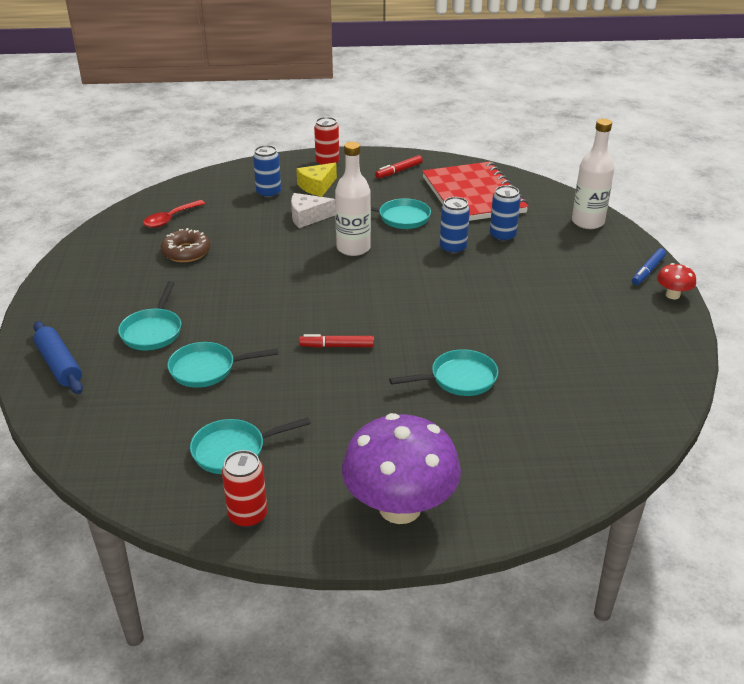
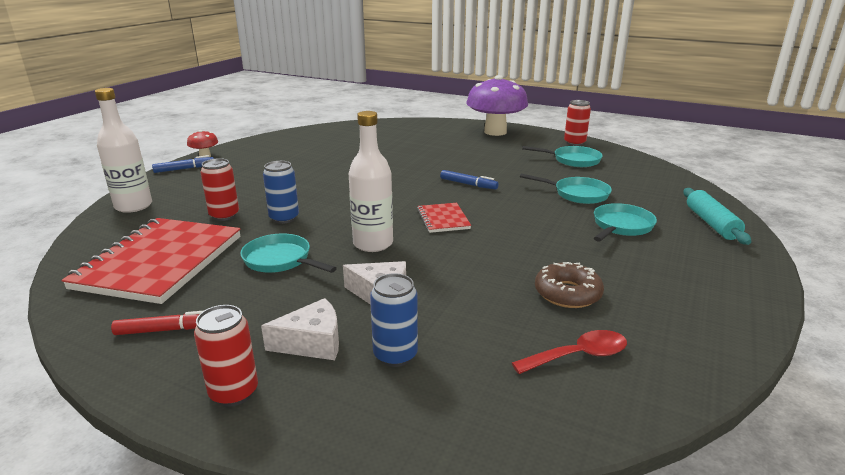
camera: 150 degrees left, 10 degrees down
(59, 365) = (711, 223): blue rolling pin -> turquoise rolling pin
(317, 186) = (312, 343): yellow cheese -> white cheese
(321, 288) = (443, 219): none -> red notebook
(336, 346) = (468, 184): red marker -> blue marker
(459, 379) = (407, 156): turquoise pan -> none
(502, 236) = (224, 215): blue can -> red can

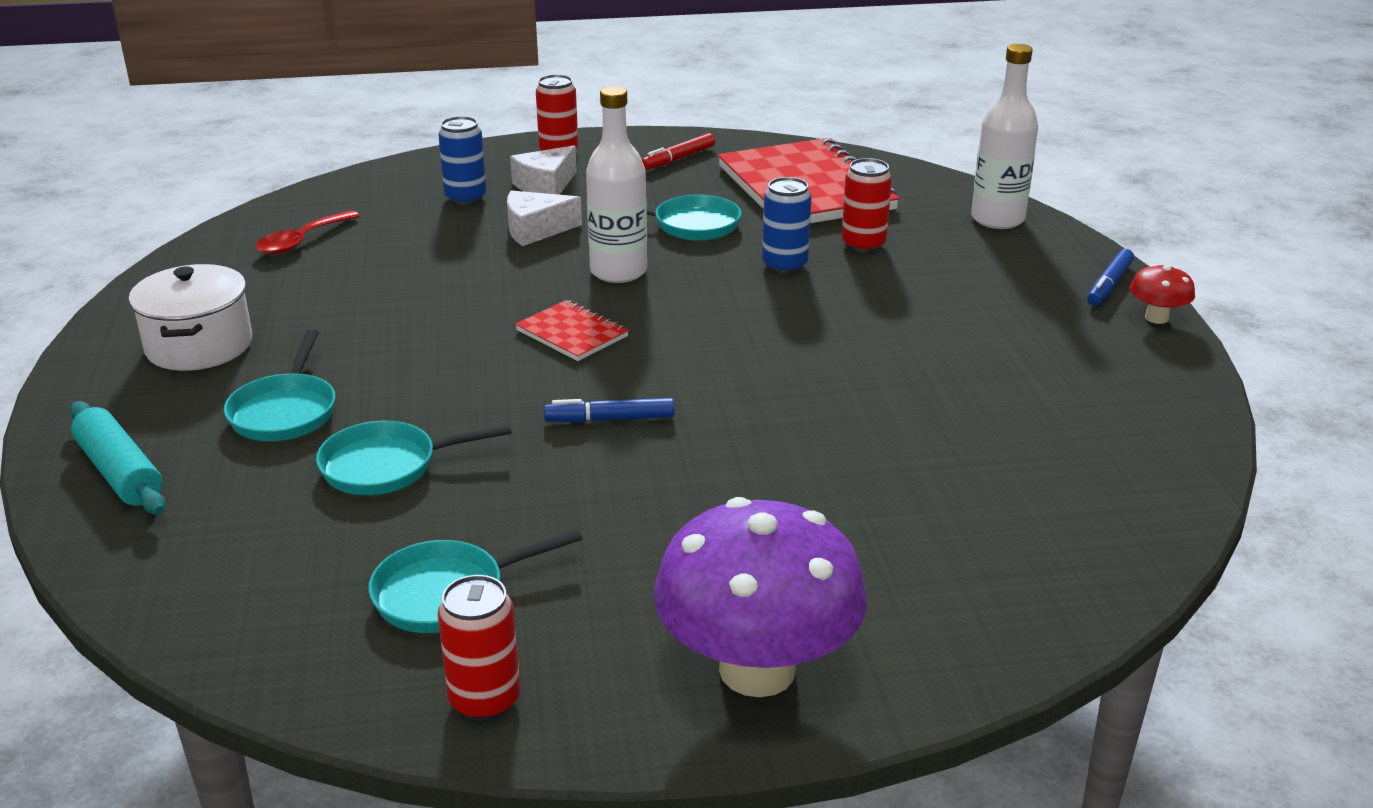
camera: 145 degrees right, 5 degrees up
(567, 293) = (333, 289): brown donut -> none
(675, 279) = (199, 346): none -> white pot

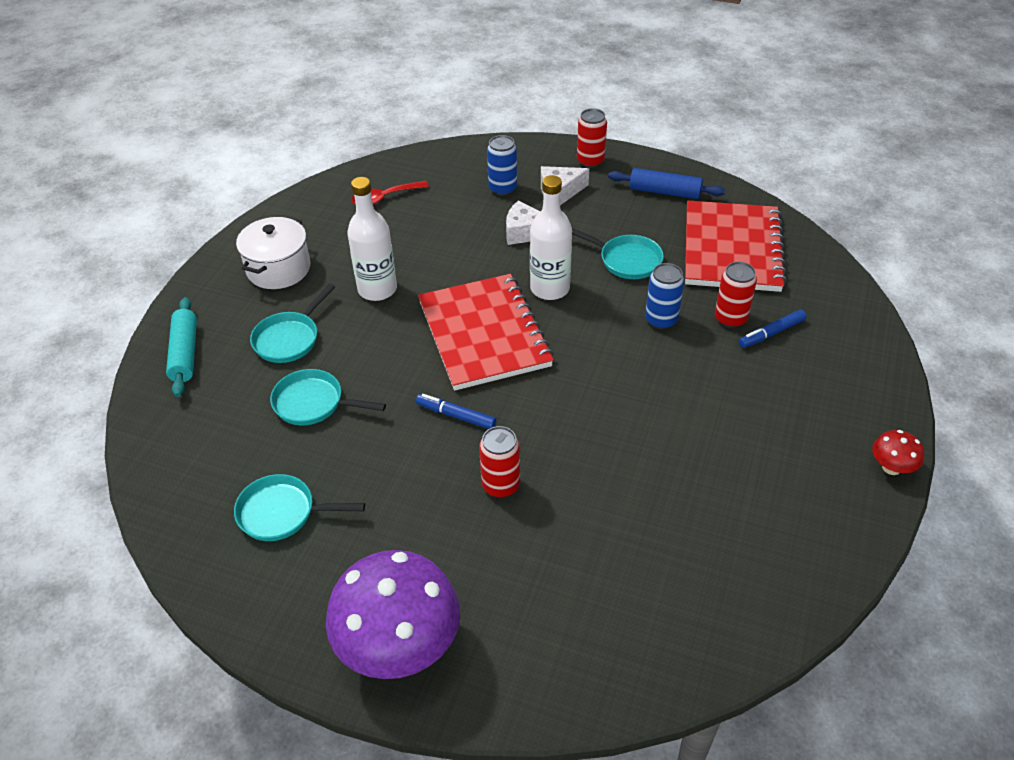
camera: 30 degrees right, 15 degrees up
(485, 700) = (251, 597): red can -> red can (501, 485)
(572, 333) = (484, 334): red notebook -> red notebook, size x2.15
(678, 159) = (664, 192): red marker -> blue rolling pin
(997, 219) = (850, 326): white bottle -> white bottle (377, 289)
(1109, 285) = (882, 422): blue marker -> blue marker (771, 333)

